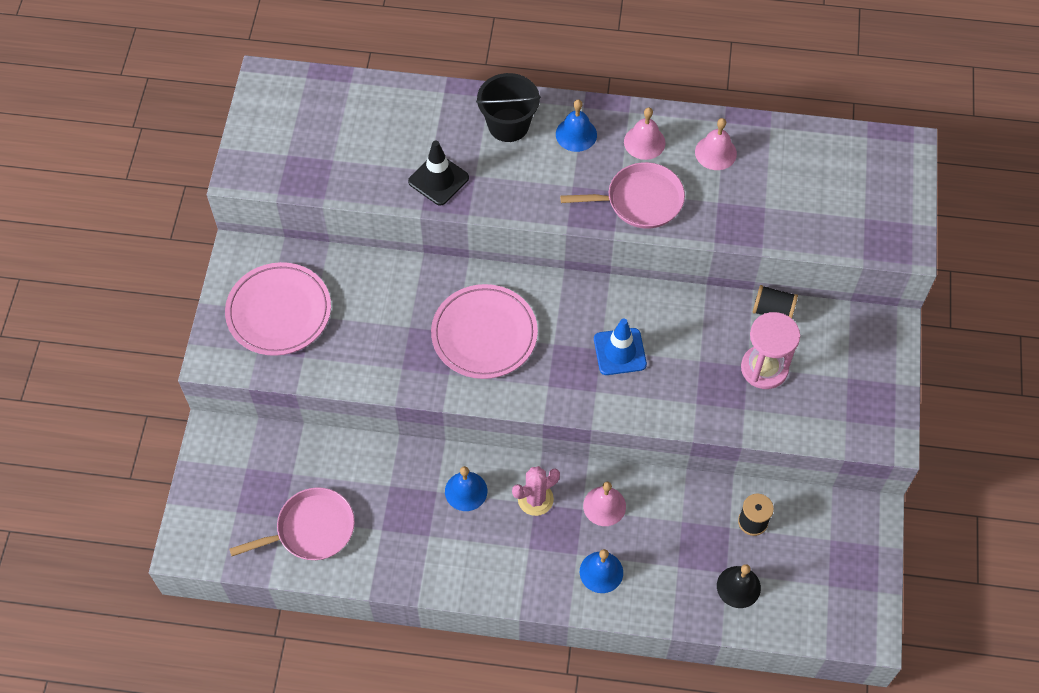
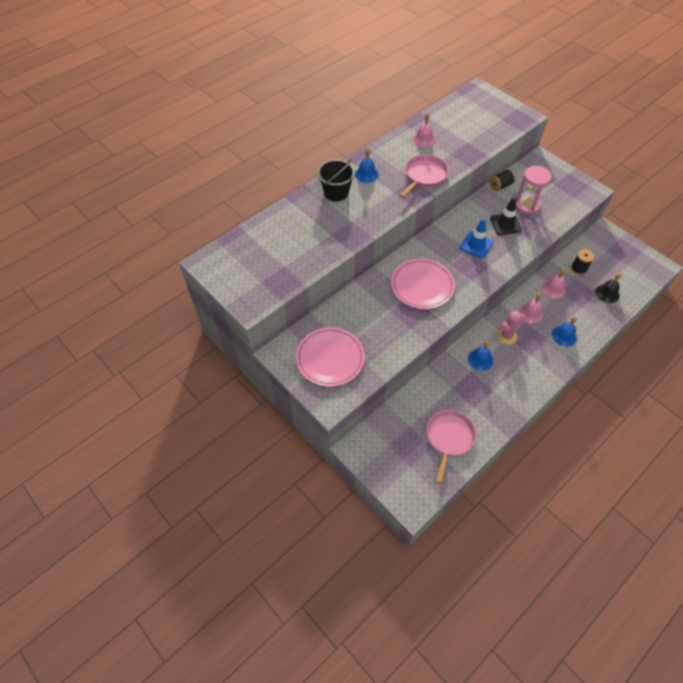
camera: 50 degrees left, 5 degrees down
(438, 180) = (340, 234): black traffic cone -> black traffic cone (505, 224)
(535, 499) = (506, 336): pink cactus -> pink cactus turned 45 degrees clockwise
(644, 142) = (394, 156): pink bell -> pink bell (553, 289)

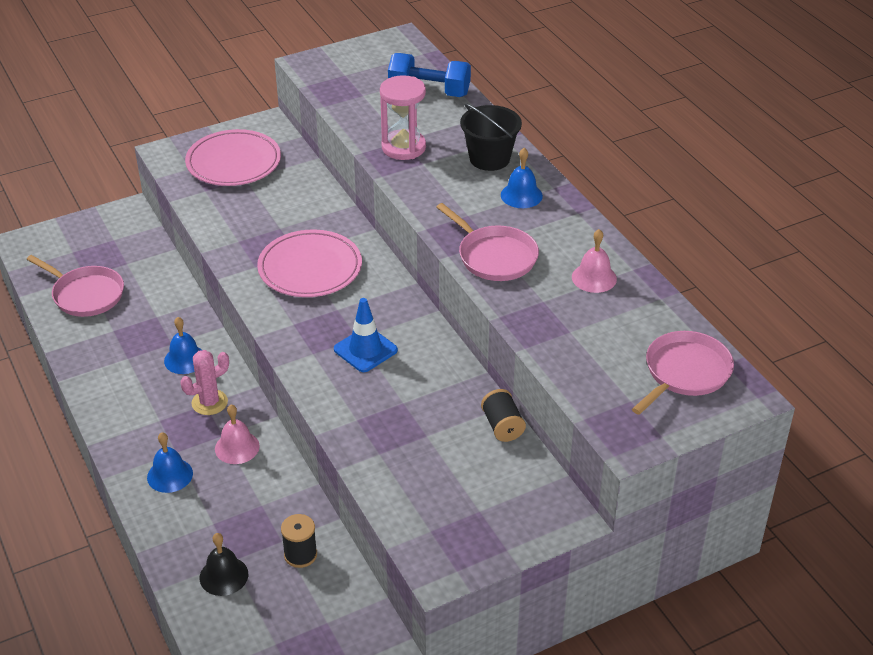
camera: 105 degrees right, 15 degrees down
(270, 233) = (429, 91): none -> blue dumbbell
(474, 106) = (685, 372): none -> pink pan
(505, 224) = (398, 402): black traffic cone -> none
(506, 336) = (209, 402): pink cactus -> pink cactus turned 75 degrees clockwise
(527, 205) = (435, 448): pink hourglass -> pink hourglass (403, 147)
(553, 289) = (272, 498): pink bell -> none

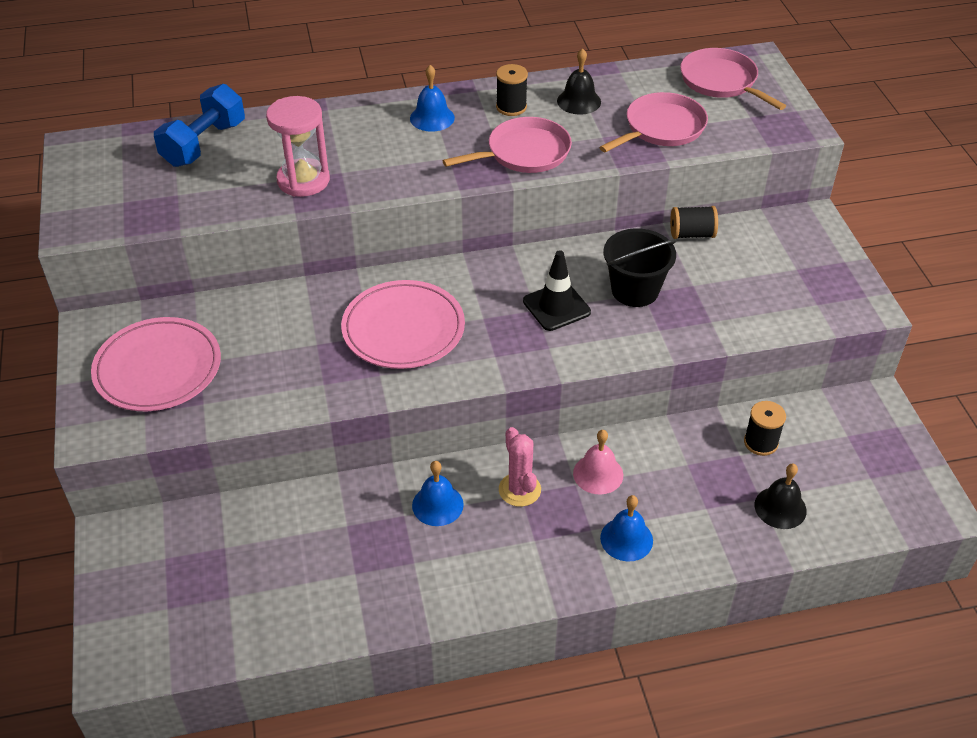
camera: 75 degrees left, 5 degrees up
(86, 294) = (269, 598): pink pan -> pink pan (661, 128)
(365, 350) = (556, 307): blue traffic cone -> black traffic cone
(489, 159) = (358, 126): black bucket -> black bucket (635, 290)
(561, 237) = (511, 107): none -> black spool
(594, 278) = (579, 101): pink bell -> black bell

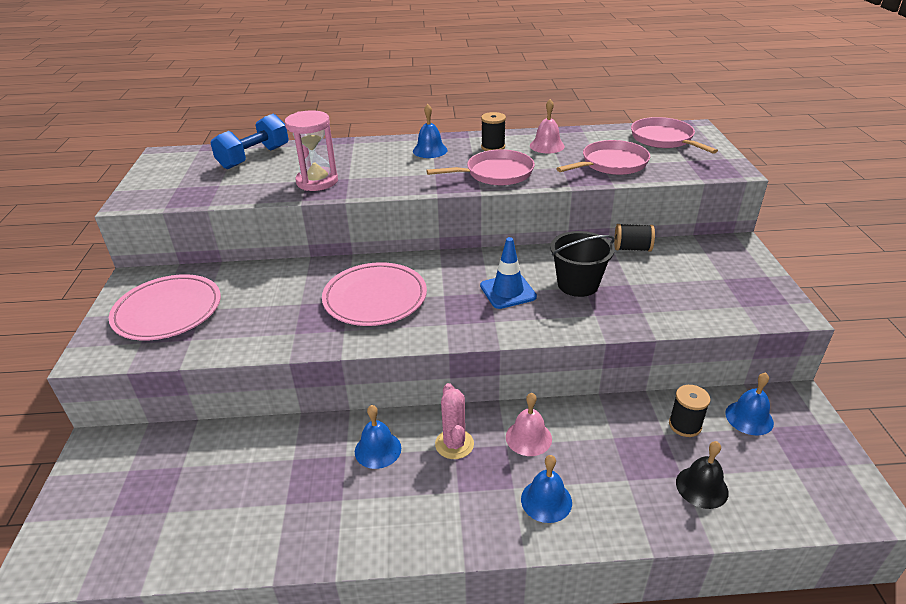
camera: 10 degrees right, 10 degrees down
(556, 307) = (508, 291): black traffic cone -> blue traffic cone
(579, 101) = (547, 146): black bell -> pink bell
(826, 427) = (749, 418): none -> blue bell

